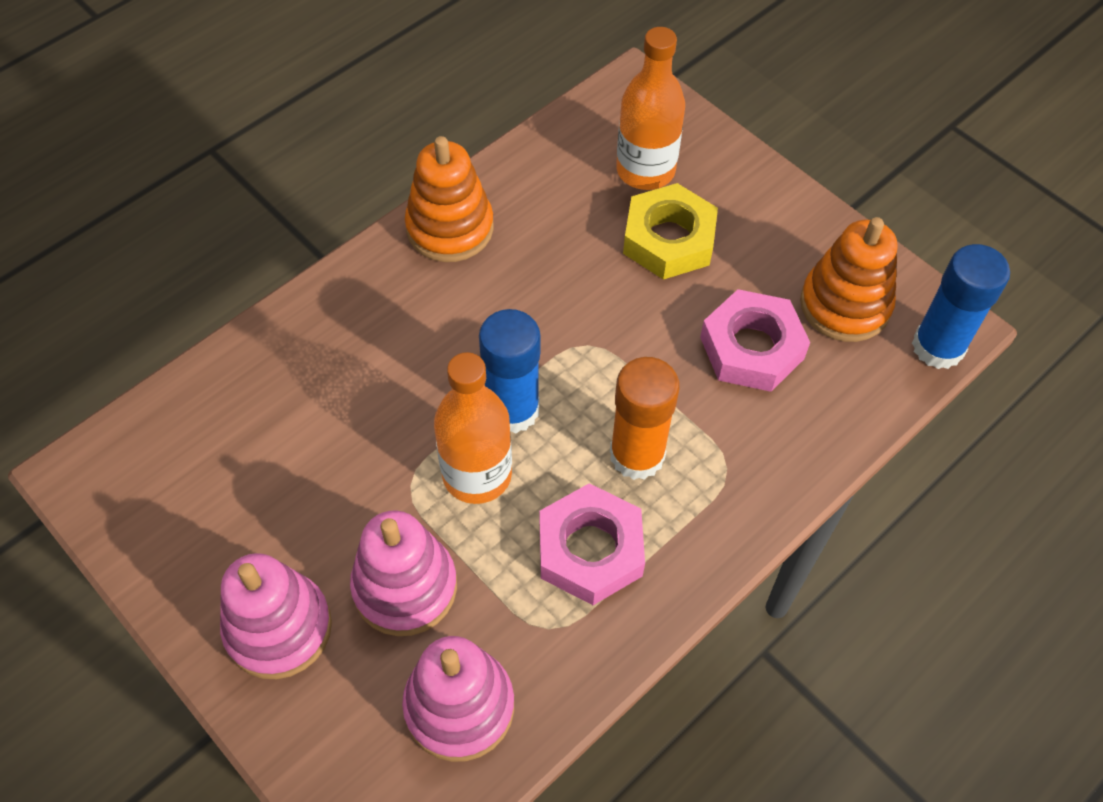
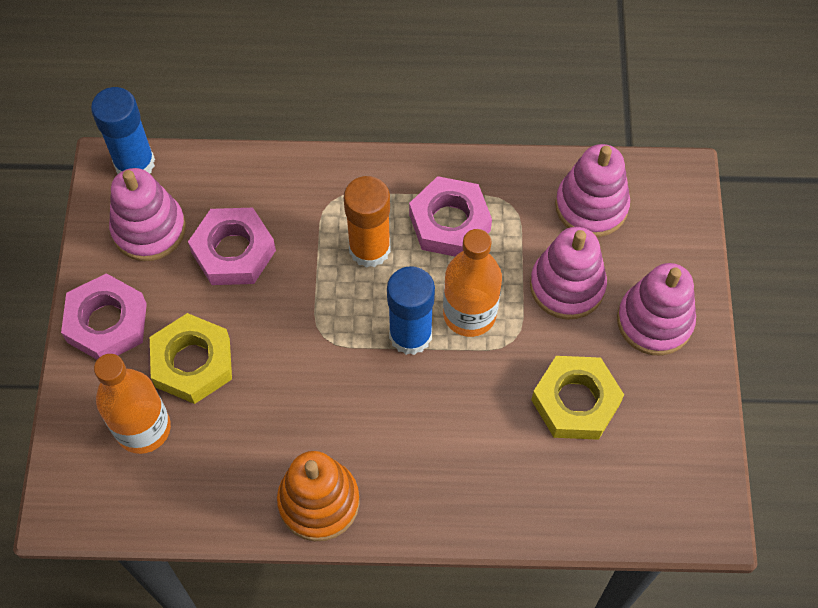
camera: 135 degrees left, 5 degrees up
(297, 478) = (575, 402): none -> yellow nut
(773, 212) = (107, 323): none -> pink nut
(845, 305) = (149, 229): orange stacking toy -> pink stacking toy

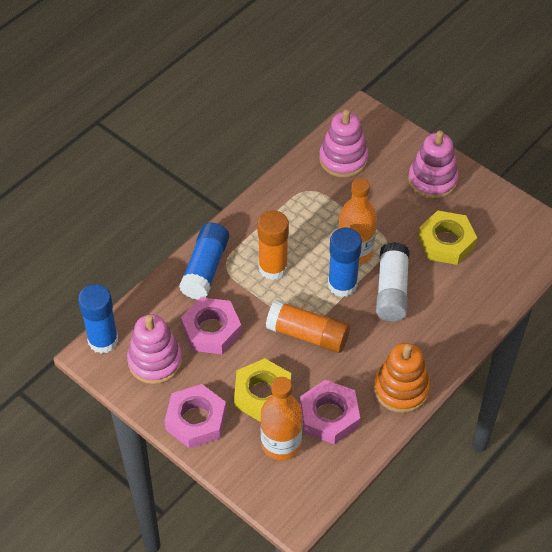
camera: 50 degrees left, 10 degrees down
(308, 186) = (205, 269): none -> blue glue stick
(310, 349) = (307, 334): none -> orange glue stick
(449, 222) = (292, 223): pink nut -> pink nut (329, 416)
(449, 392) = (391, 290): none -> white glue stick
(567, 286) = (379, 200): pink stacking toy -> none

